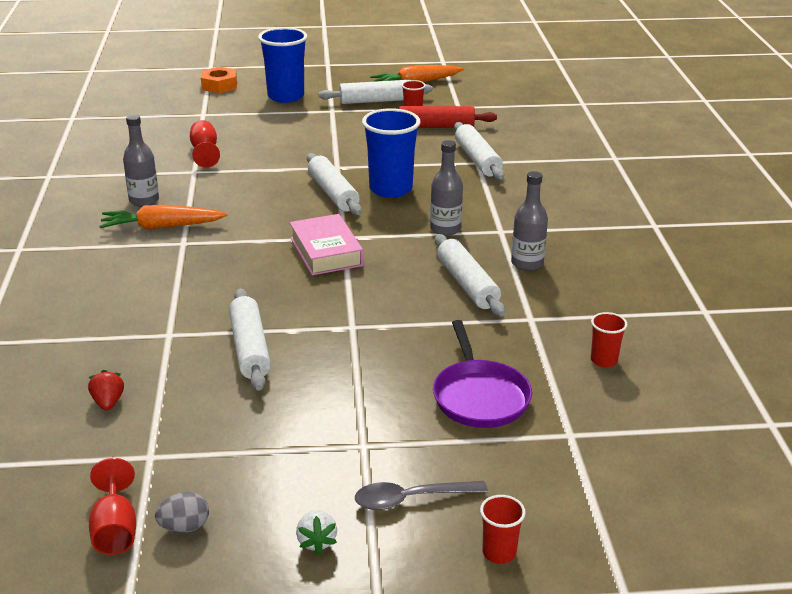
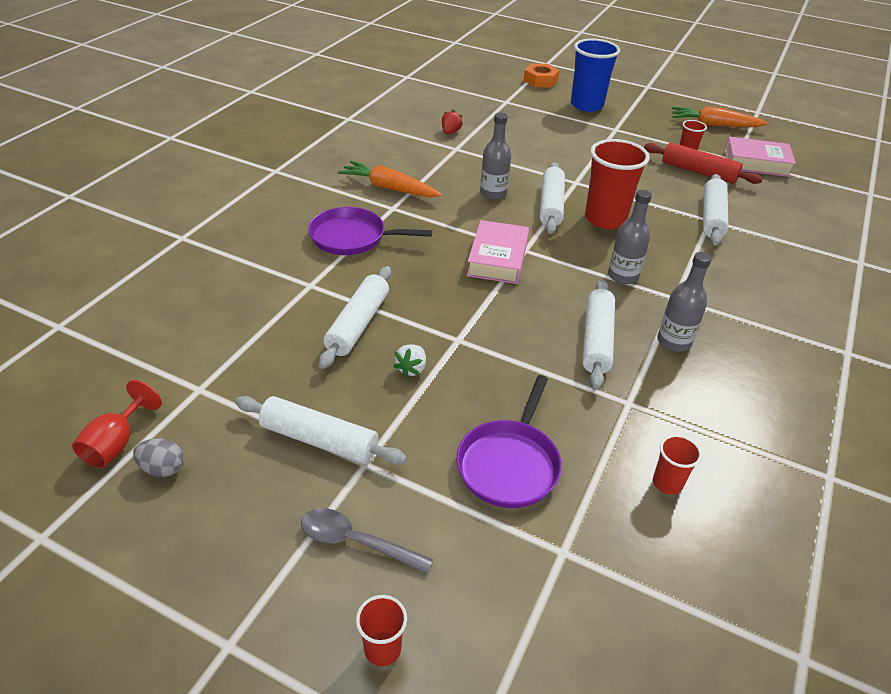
camera: 30 degrees right, 10 degrees up
(108, 402) = (215, 326): red strawberry -> red strawberry (450, 132)
(144, 200) = (396, 161): grey bottle -> grey bottle (493, 193)
(168, 281) = (352, 237): none -> purple pan
(205, 152) = (479, 134): red goblet -> none
(316, 541) = (243, 541): white strawberry -> white strawberry (411, 369)
(375, 101) = (662, 131): white rolling pin -> white rolling pin (319, 440)
(390, 189) = (605, 219): blue cup -> red cup
(477, 105) = (756, 163): none -> pink book

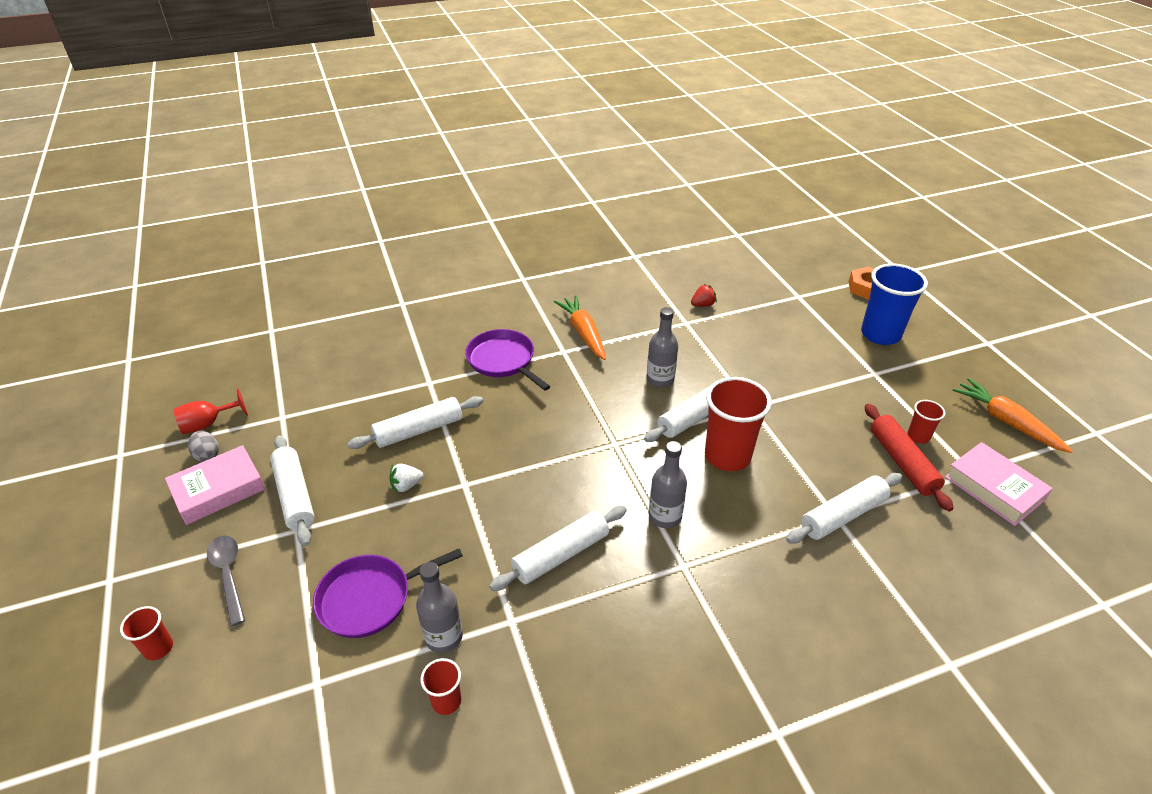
camera: 45 degrees right, 0 degrees up
(497, 258) = (583, 438): pink book -> pink book (218, 490)
(674, 342) = (622, 601): grey bottle -> grey bottle (443, 637)

